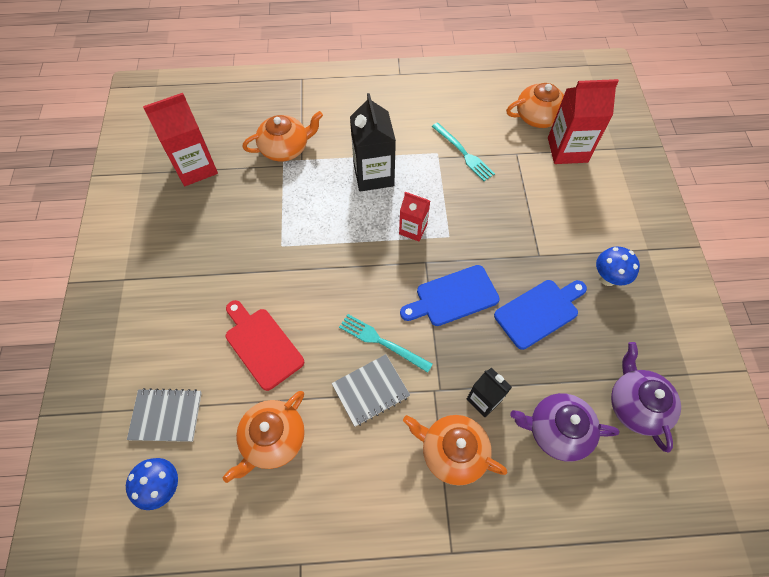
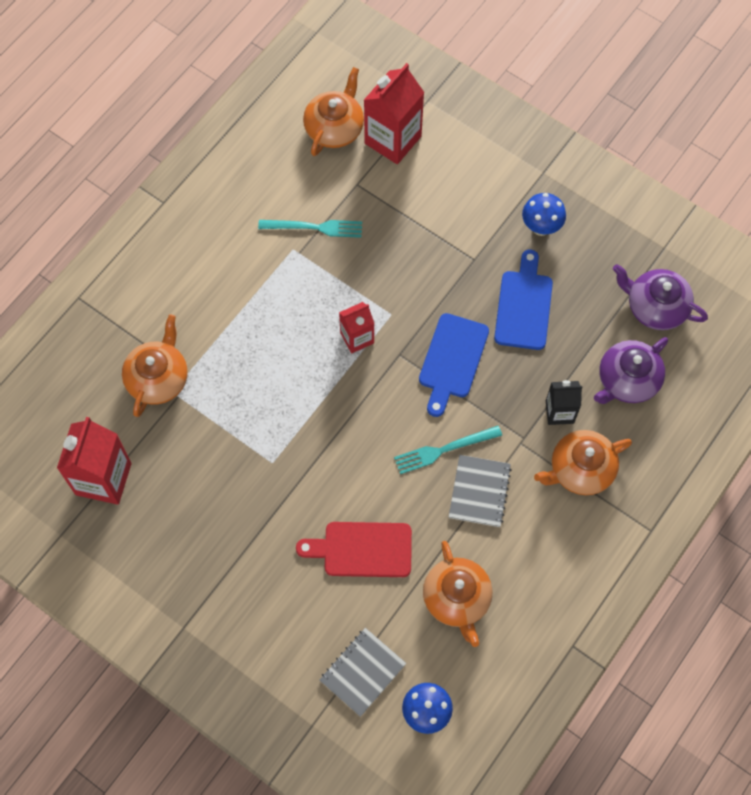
camera: 50 degrees left, 5 degrees up
(373, 175) = (266, 324): black carton -> none

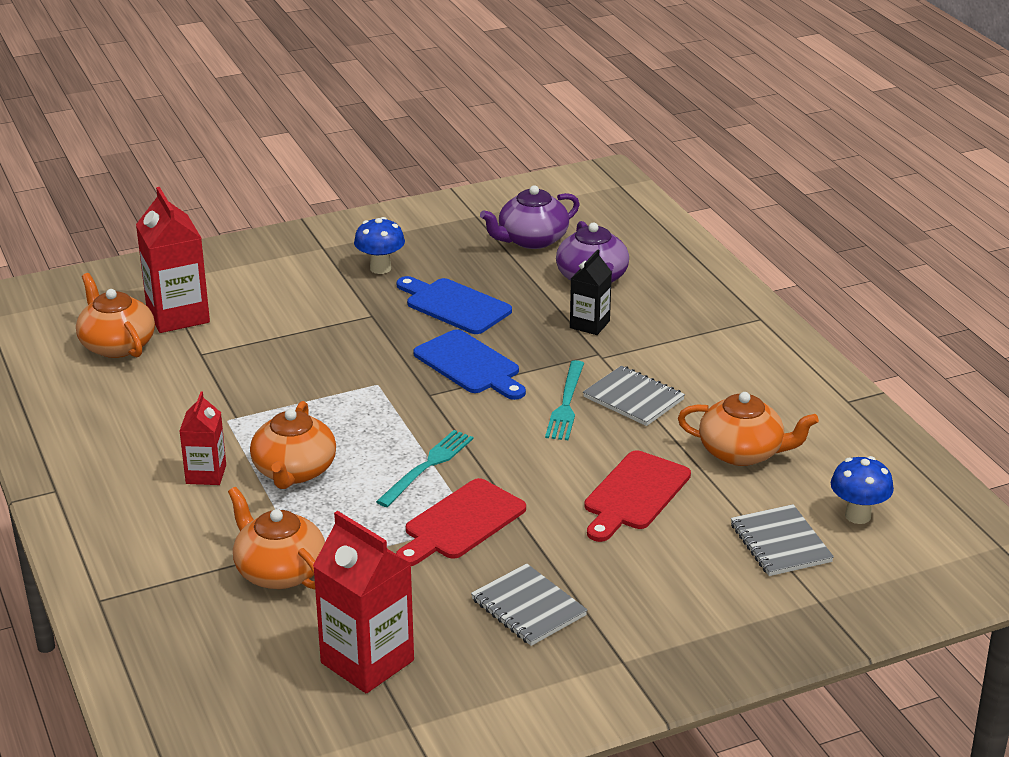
camera: 60 degrees left, 35 degrees down
(204, 544) = (528, 608): none -> grey notebook
(267, 456) = (461, 523): none -> red cutting board
(314, 227) = (219, 397): turquoise fork -> turquoise fork (427, 466)
(357, 338) = (381, 414): red carton -> red carton (206, 474)
(580, 469) = (662, 334): orange teapot -> orange teapot (294, 471)

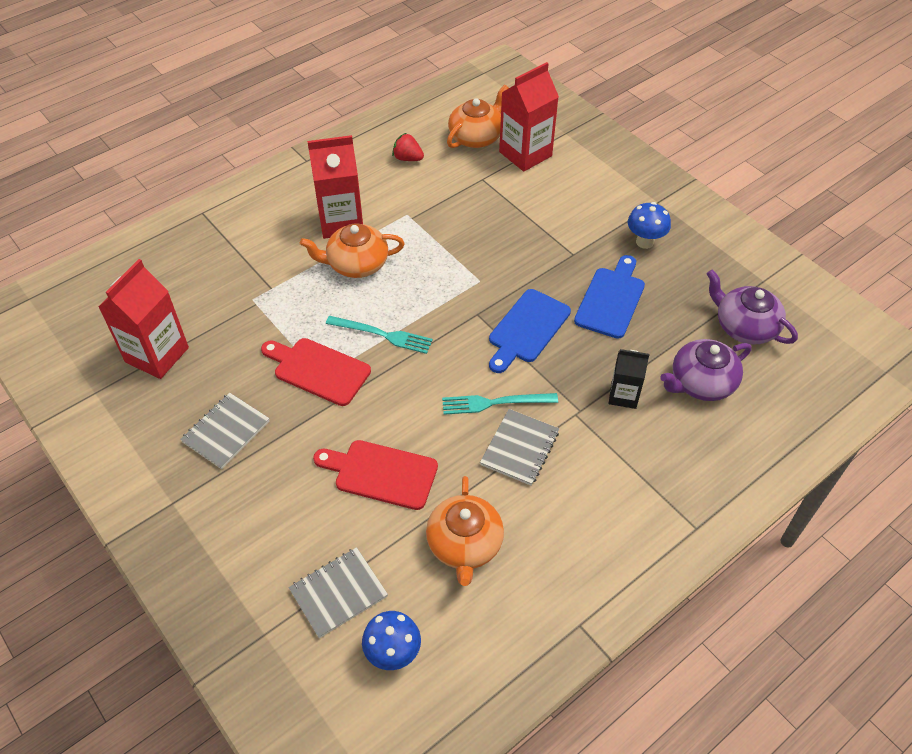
camera: 75 degrees right, 20 degrees up
(118, 404) = (408, 158): none -> red strawberry
(206, 474) = (341, 222): red carton -> red carton, size x1.70
(279, 571) = (244, 286): orange teapot -> none

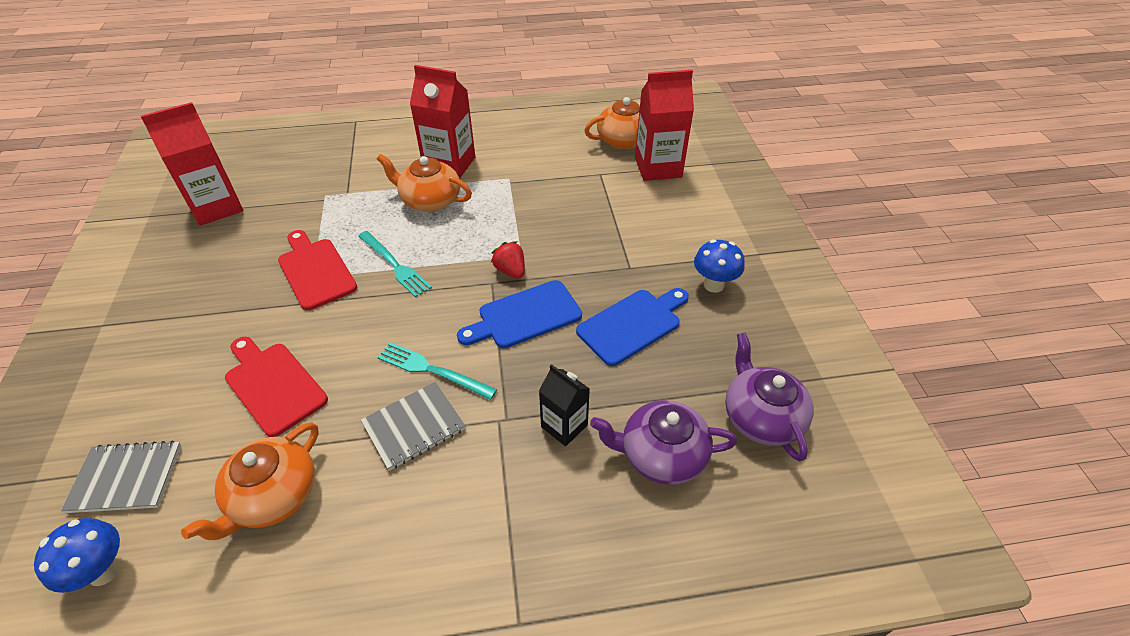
camera: 30 degrees right, 5 degrees down
(226, 432) = (198, 287): grey notebook -> none
(408, 158) = (550, 137): red strawberry -> red strawberry (510, 271)

